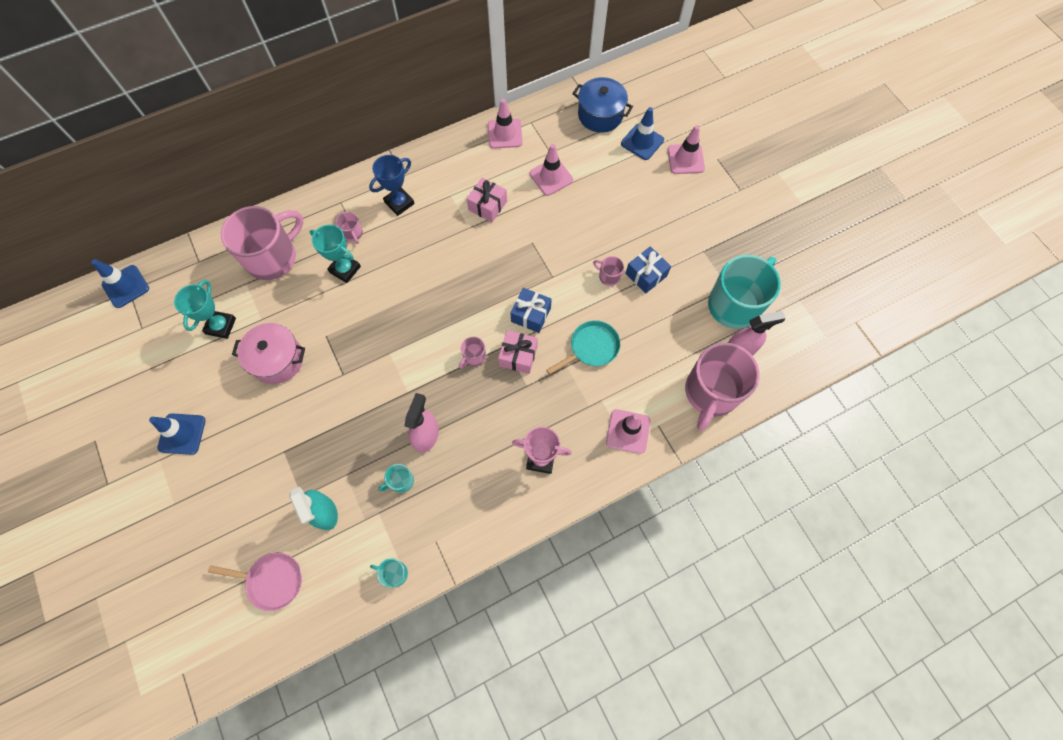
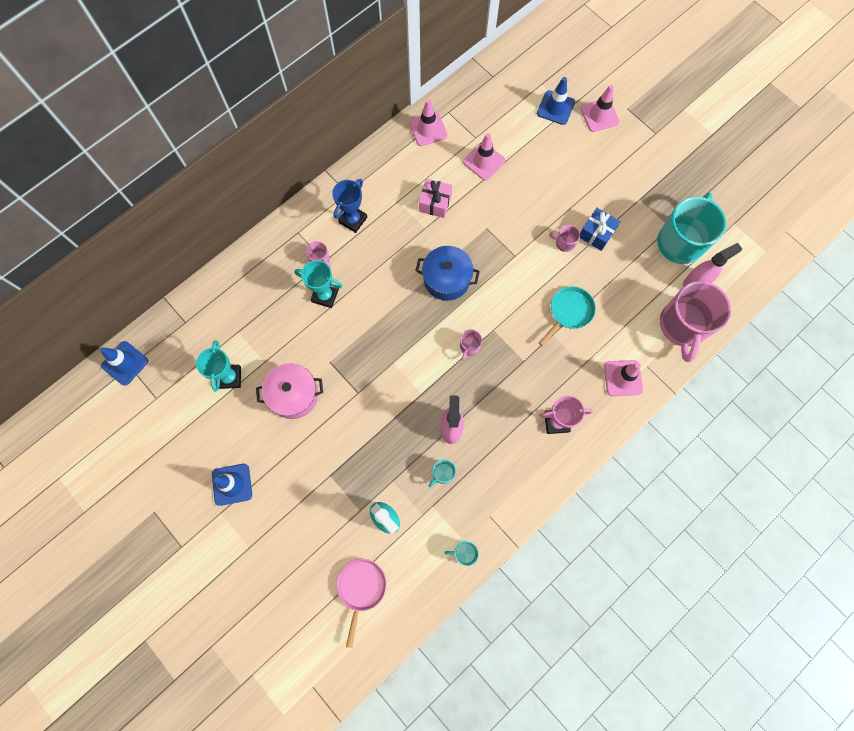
camera: 15 degrees left, 5 degrees up
(272, 580) = (361, 588): pink pan -> pink pan turned 75 degrees counterclockwise
(273, 257) = (254, 301): pink mug -> none
(518, 356) = (508, 336): pink gift -> none
(531, 315) = (507, 296): blue gift -> none
(600, 115) = (510, 90): blue pot -> blue pot (446, 279)

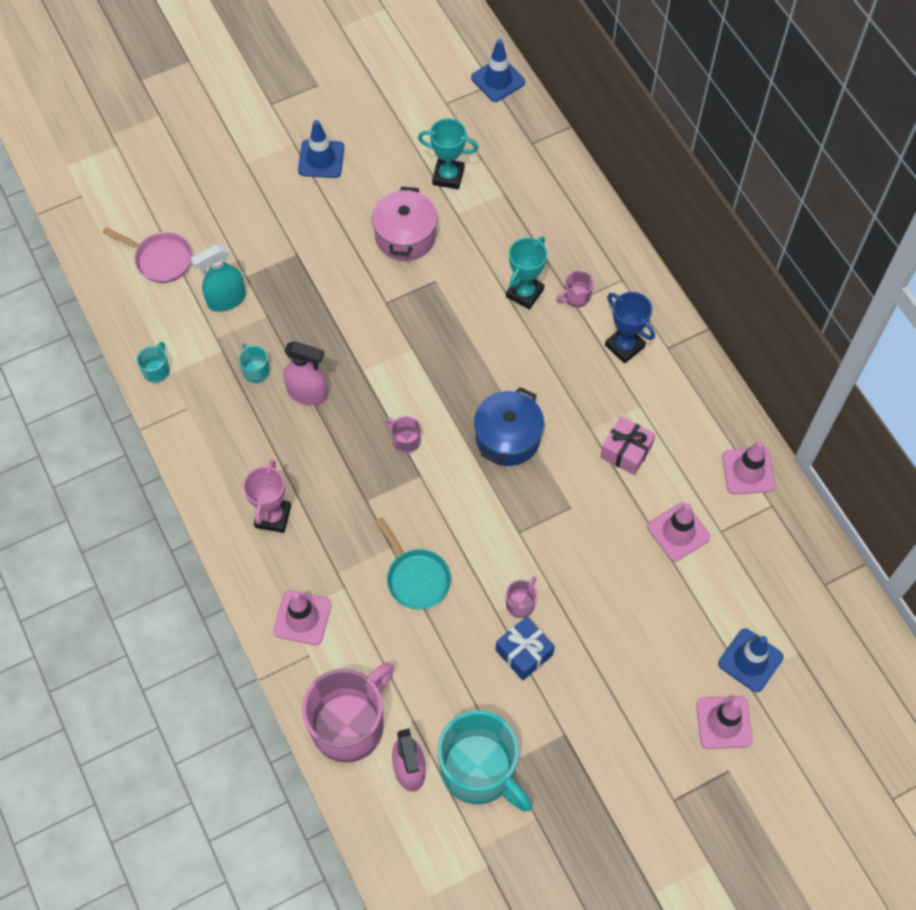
camera: 105 degrees right, 10 degrees down
(682, 326) = (350, 724): pink mug -> pink mug turned 105 degrees clockwise

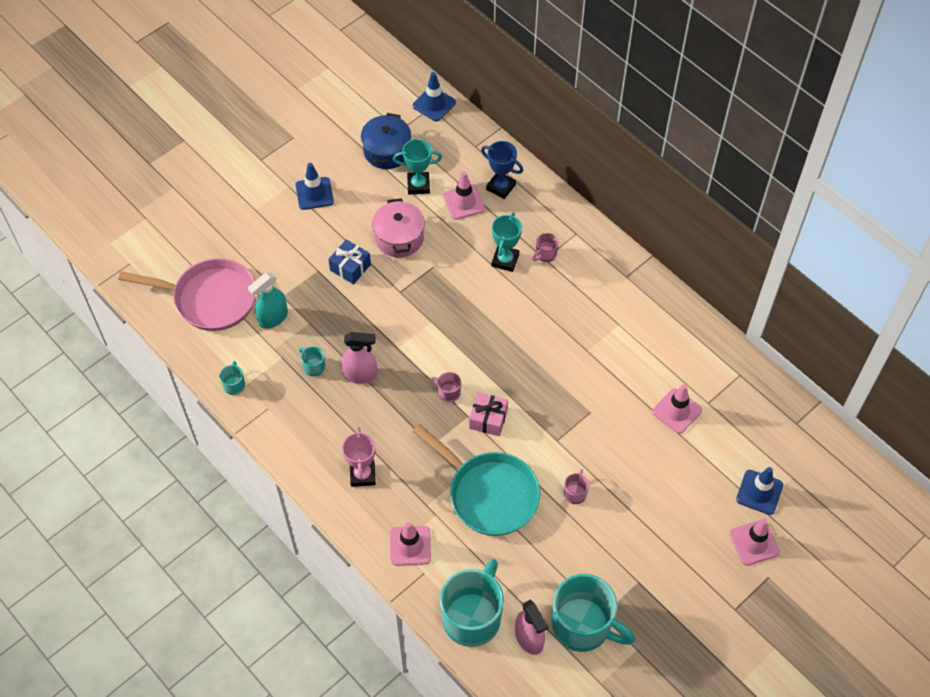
camera: 15 degrees left, 5 degrees down
(160, 259) = (210, 299): pink pan -> pink pan, size x1.76
(350, 724) = (472, 617): pink mug -> turquoise mug
(416, 578) = (489, 494): turquoise pan -> turquoise pan, size x1.76
(508, 437) = (526, 372): blue pot -> blue pot (387, 151)
(524, 652) = (589, 529): blue gift -> blue gift (350, 267)
(624, 346) = (593, 283): blue trophy -> blue trophy (501, 187)
(626, 451) = (619, 361): pink gift -> pink gift (488, 419)
(748, 471) = (714, 354): pink traffic cone -> pink traffic cone (464, 202)

